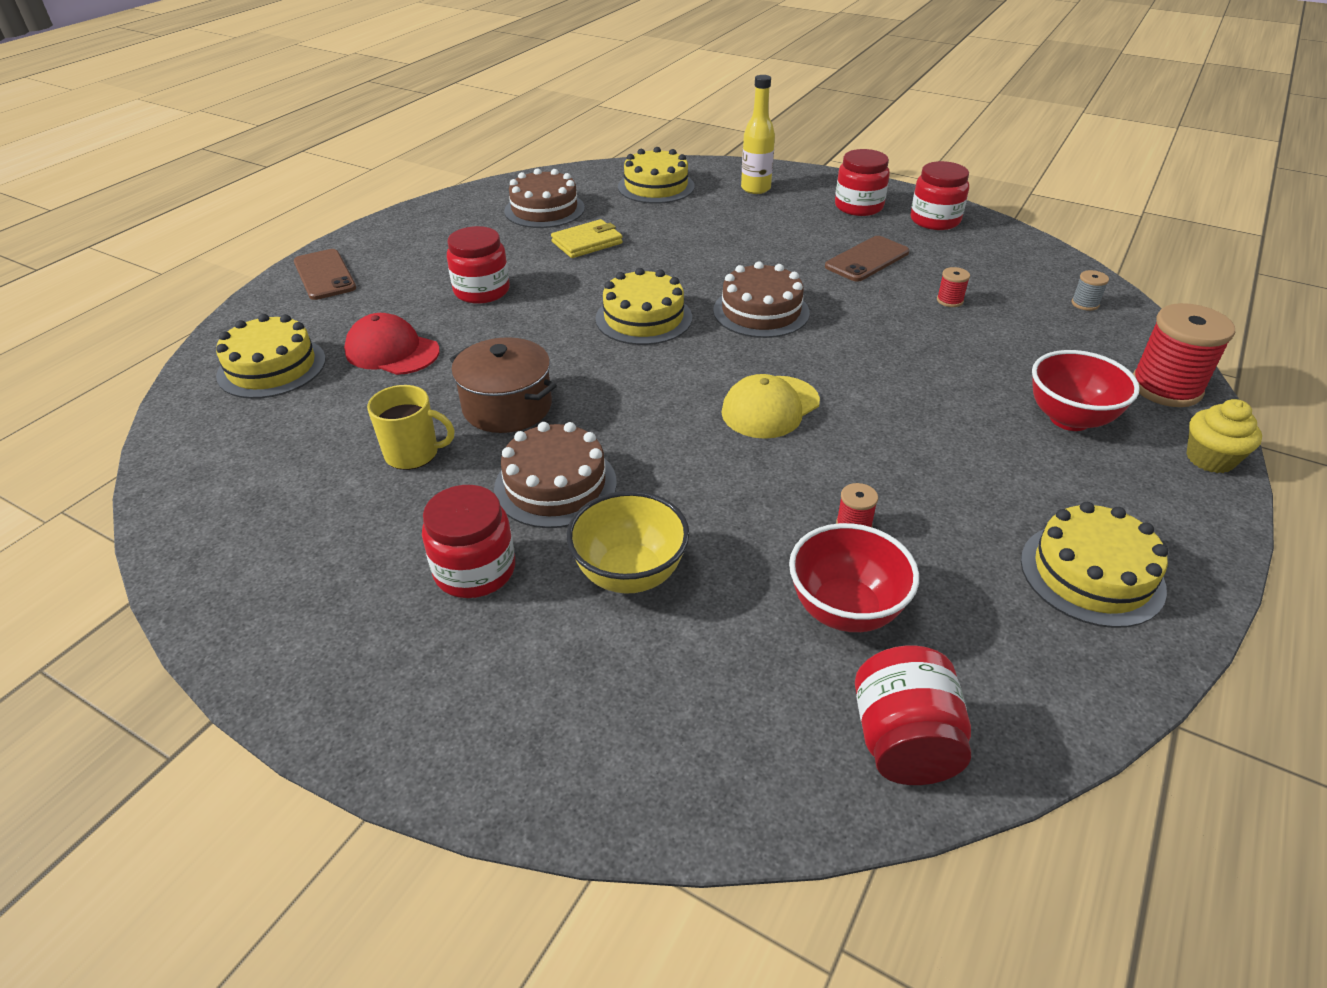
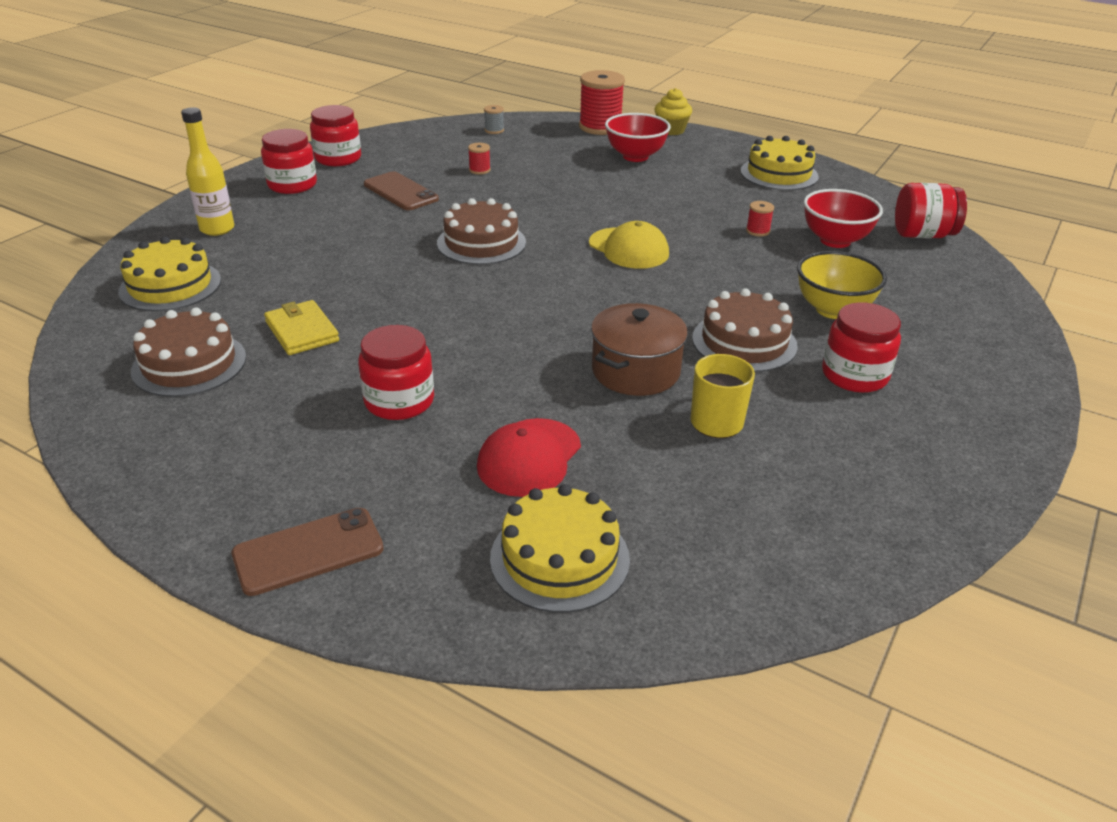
camera: 90 degrees left, 5 degrees down
(643, 318) = (482, 299): yellow cake -> none

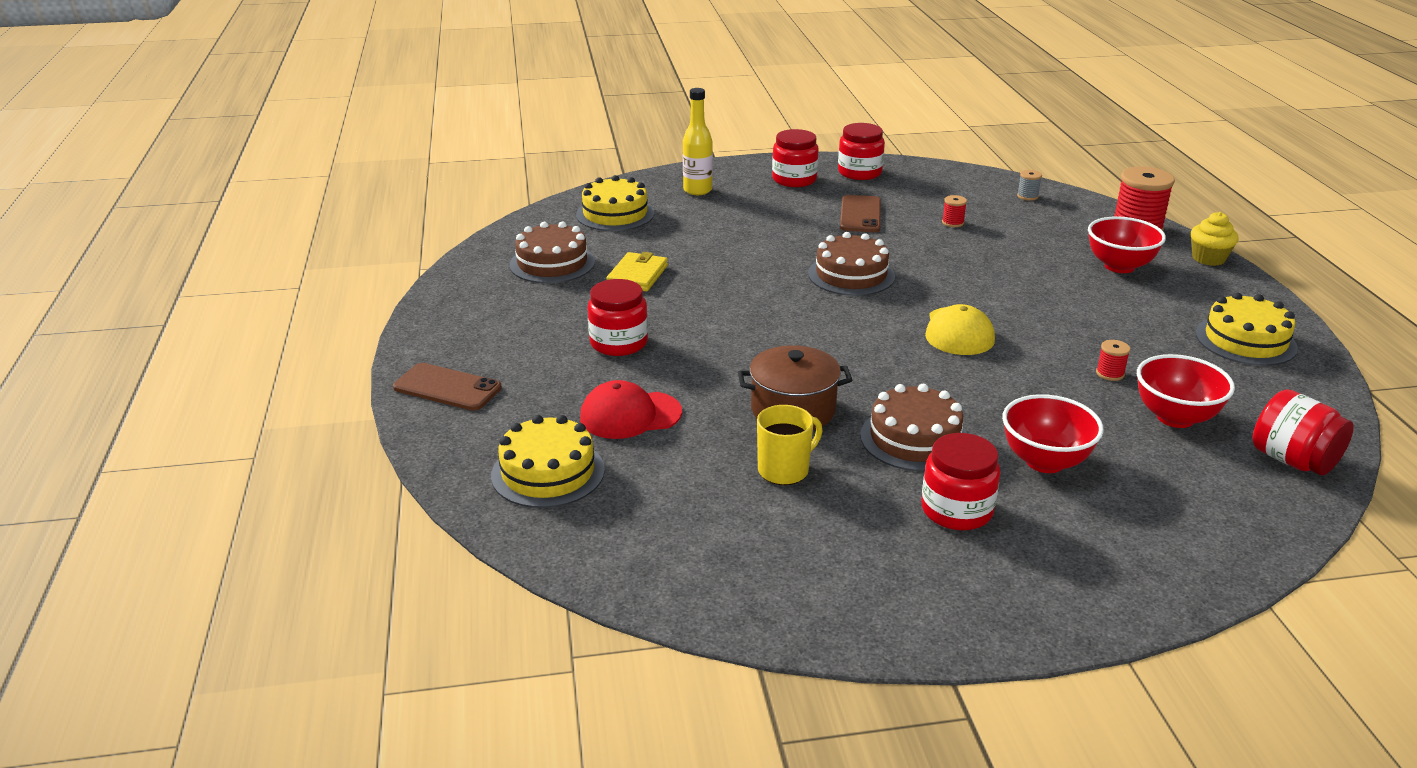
camera: 50 degrees right, 5 degrees down
(833, 310) = (1045, 461): yellow bowl -> red bowl

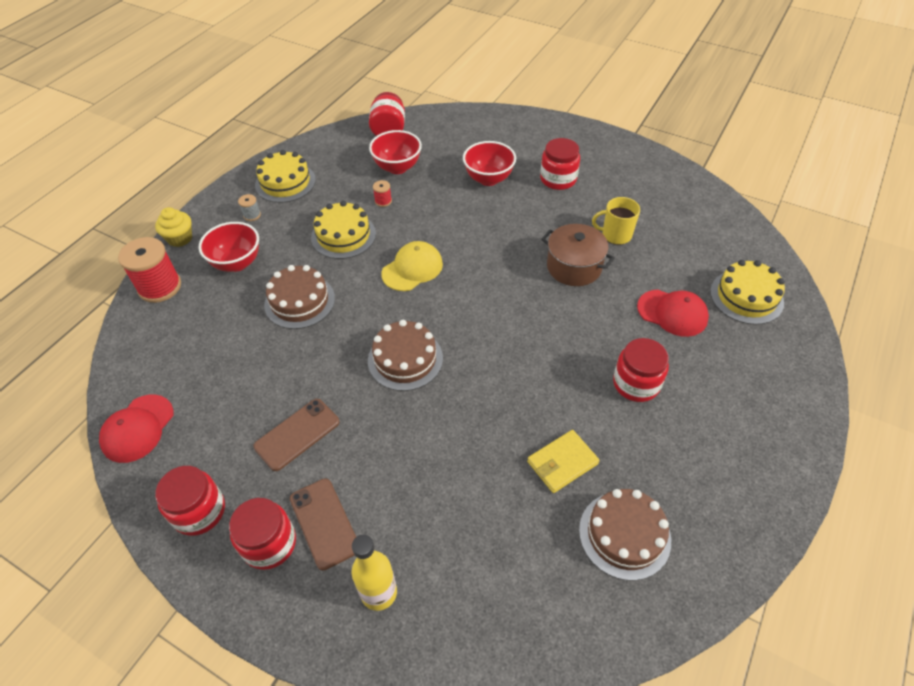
camera: 140 degrees left, 20 degrees up
(447, 387) = (786, 405): brown phone -> brown phone (324, 523)
(615, 214) = (502, 598): yellow cake -> yellow cake (343, 235)
(914, 439) = (532, 218): brown cake -> brown cake (299, 301)
(952, 223) = (251, 374): red spool -> none
(970, 178) = (137, 428): none -> red cap
(1027, 196) = (147, 371): grey spool -> grey spool (252, 215)

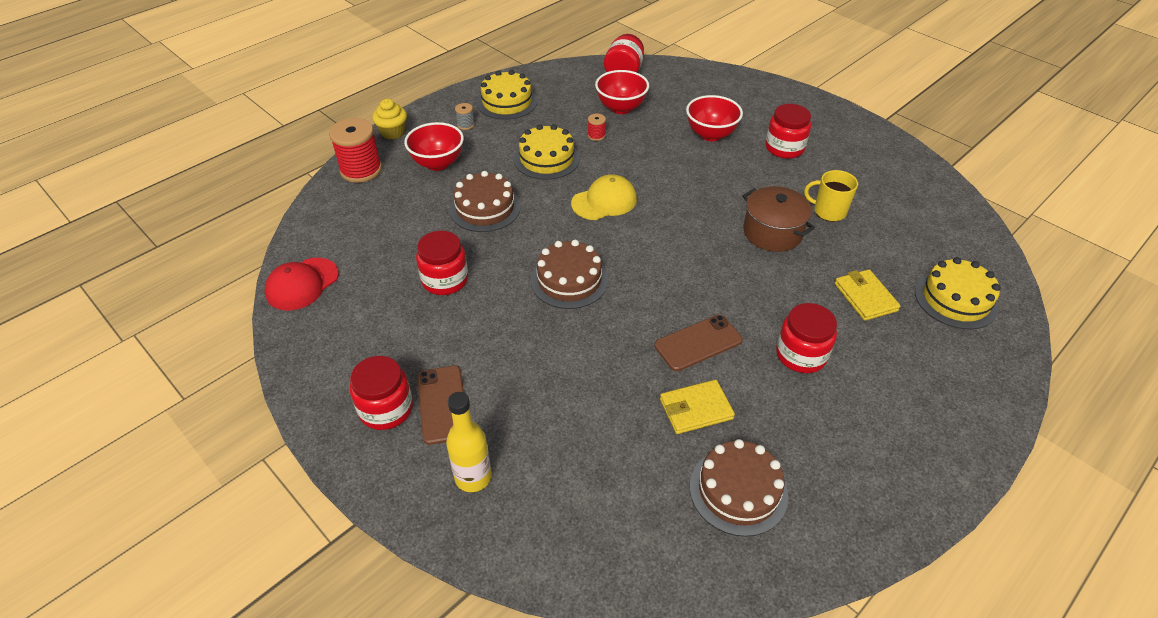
camera: 15 degrees right, 5 degrees down
(199, 511) = (332, 366): red jar -> red jar (445, 280)
(297, 434) = (443, 322): brown phone -> brown phone (698, 343)
(672, 313) = (865, 297): red cap -> yellow wallet

